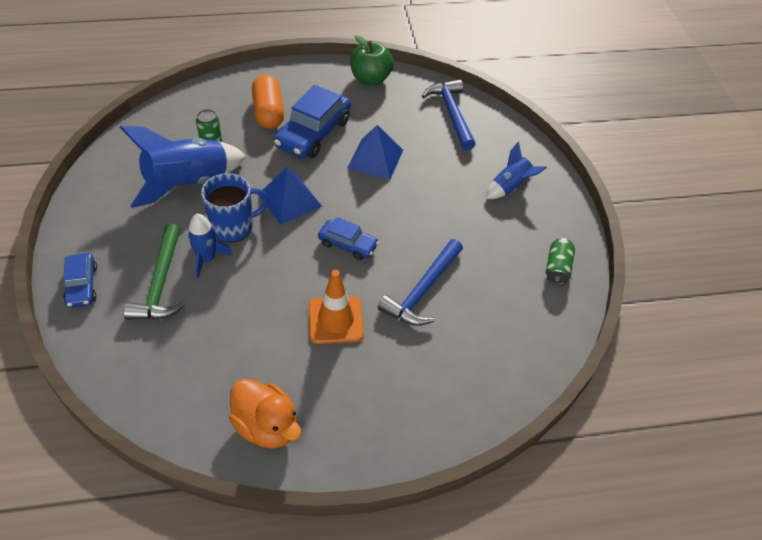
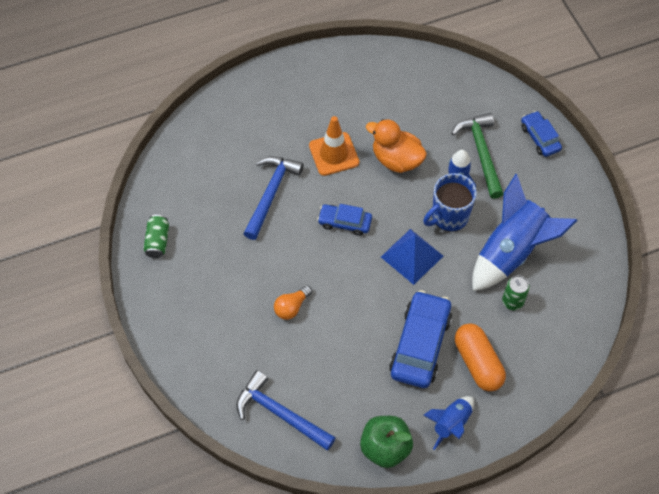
camera: 170 degrees right, 10 degrees up
(267, 426) = (356, 72): orange duck -> orange duck (396, 159)
(375, 159) = (347, 326): blue pyramid -> none
(424, 183) = (291, 307): none -> orange light bulb
(452, 114) = (280, 413): blue hammer -> blue hammer turned 150 degrees clockwise
(510, 187) = (206, 323): blue rocket -> blue rocket (451, 423)

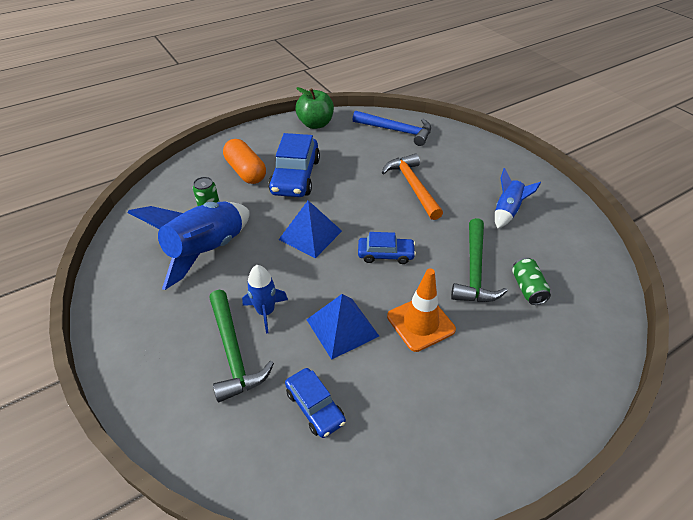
camera: 170 degrees right, 15 degrees down
(157, 241) = (560, 216): green can -> green can (527, 288)
(271, 194) = (474, 270): blue hammer -> green hammer
(291, 307) = (413, 186): orange light bulb -> orange hammer
(396, 159) = (342, 327): orange duck -> blue pyramid
(449, 217) = (274, 274): blue mug -> none
(451, 423) = (268, 139): blue rocket -> blue rocket (507, 211)
(540, 138) = (149, 385): blue car -> blue car (315, 407)

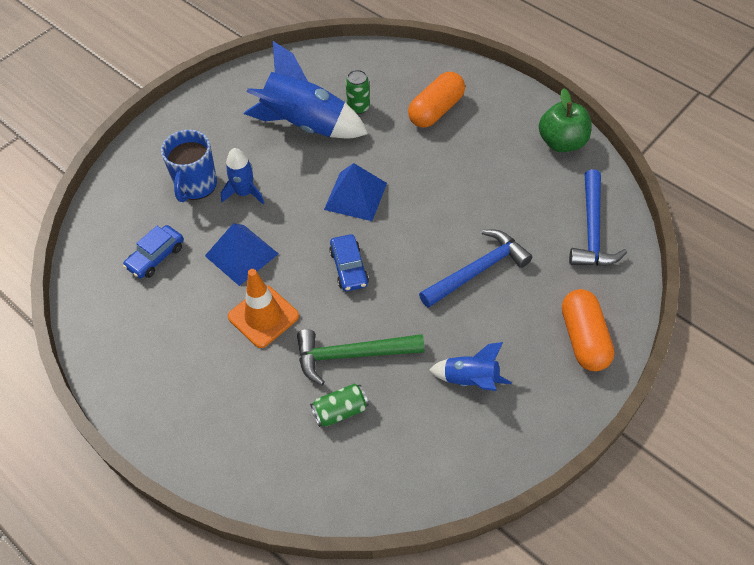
camera: 75 degrees right, 10 degrees up
(233, 352) = (196, 185): green hammer -> blue mug
(295, 176) = (447, 155): blue car -> none
(413, 186) = (478, 270): orange hammer -> blue hammer
(482, 155) = (583, 338): none -> orange capsule

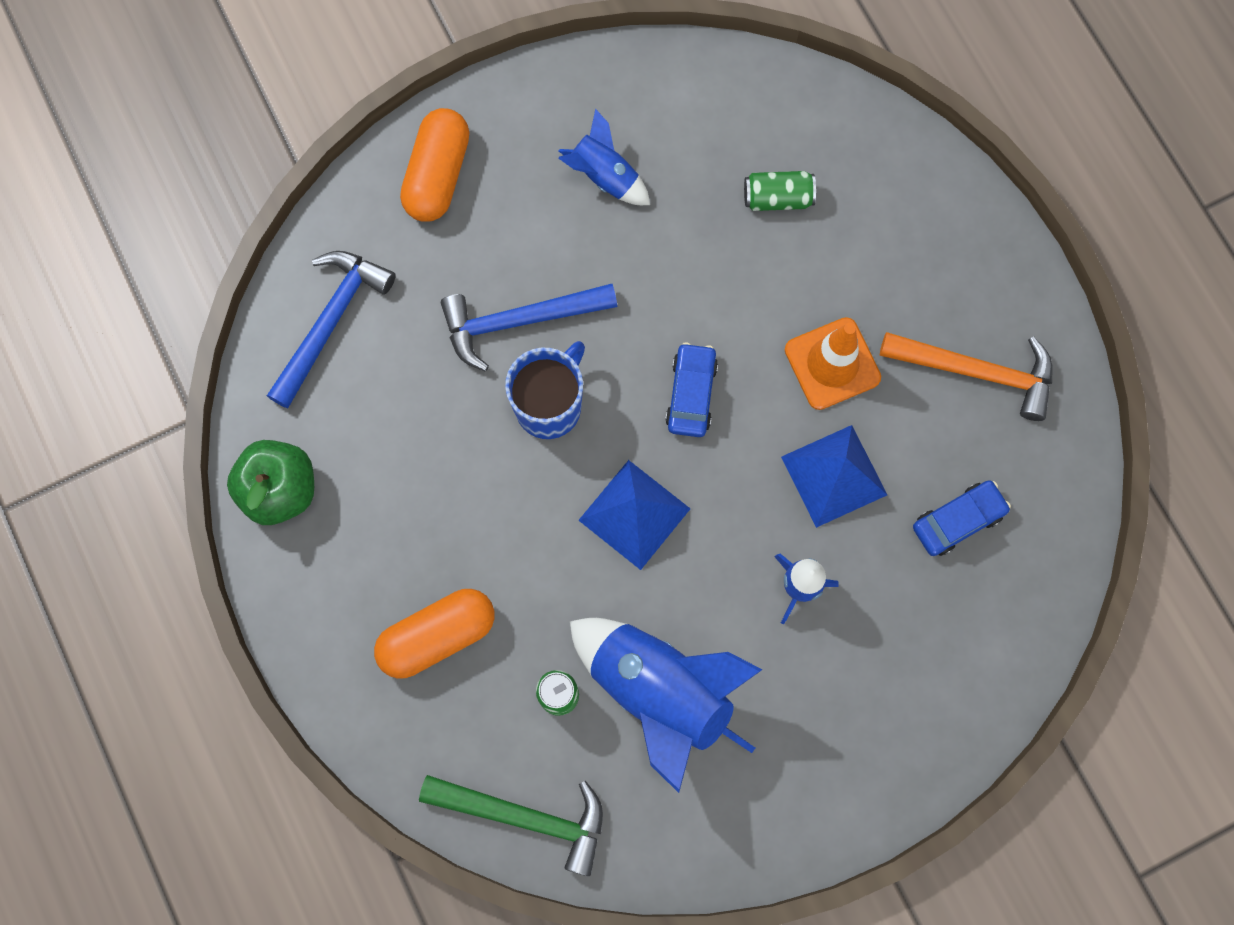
camera: 160 degrees left, 20 degrees up
(162, 345) = (976, 372): none -> orange hammer
(196, 185) = (869, 633): blue mug -> blue mug (550, 405)
(351, 355) = (736, 265): green hammer -> green hammer (525, 817)

